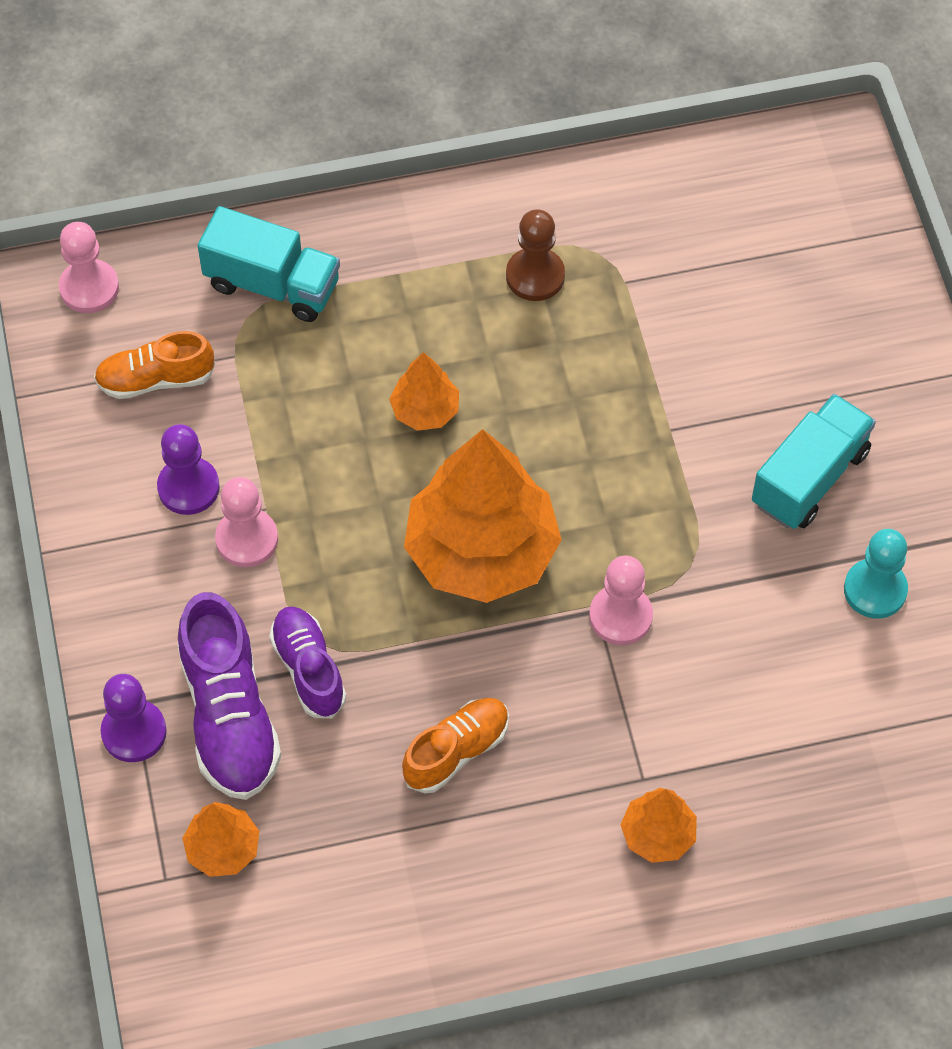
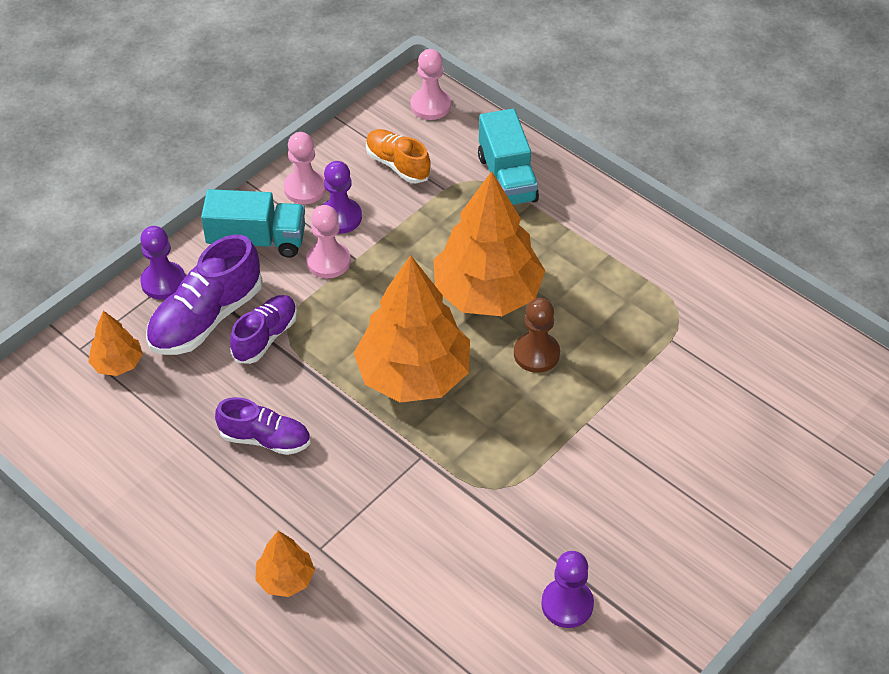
camera: 55 degrees right, 10 degrees down
(425, 410) = (487, 293): orange tree -> orange tree, size x2.15
(456, 751) = (265, 439): orange shoe -> purple shoe
(535, 276) = (631, 293): brown pawn -> brown pawn (536, 354)
(620, 616) = (427, 471): pink pawn -> pink pawn (305, 188)
(810, 478) = (620, 519): turquoise truck -> turquoise truck (257, 240)
(875, 590) = (567, 604): turquoise pawn -> purple pawn

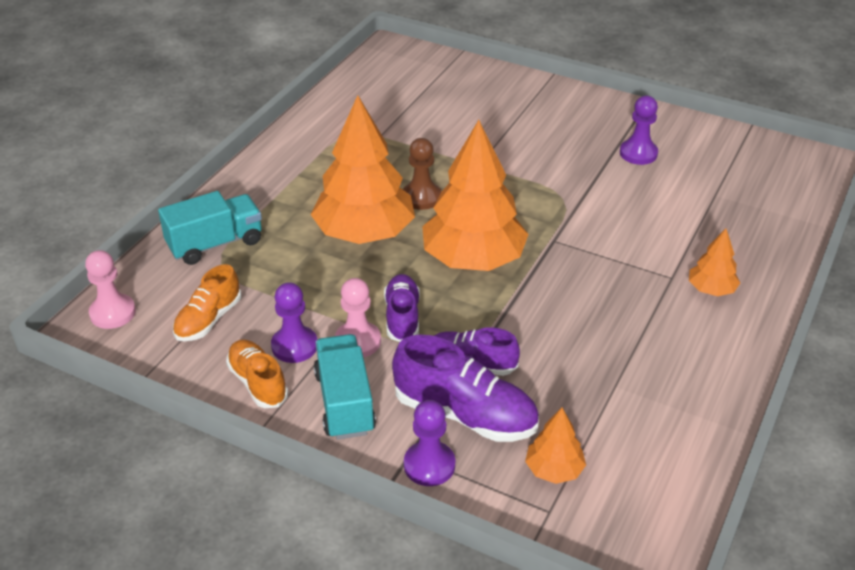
camera: 105 degrees left, 10 degrees down
(265, 439) = (586, 334): purple shoe -> purple shoe (402, 317)
(305, 188) = (258, 383): pink pawn -> orange shoe

